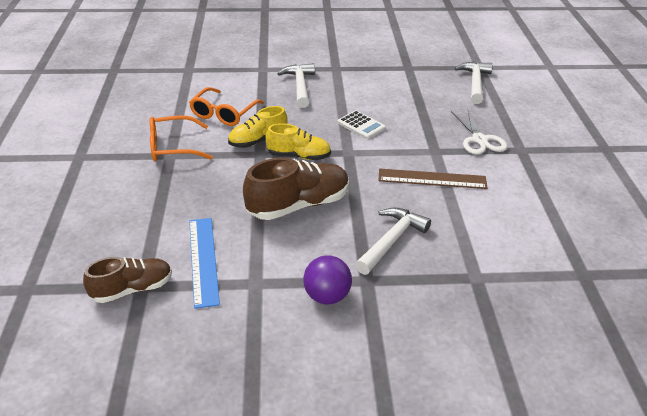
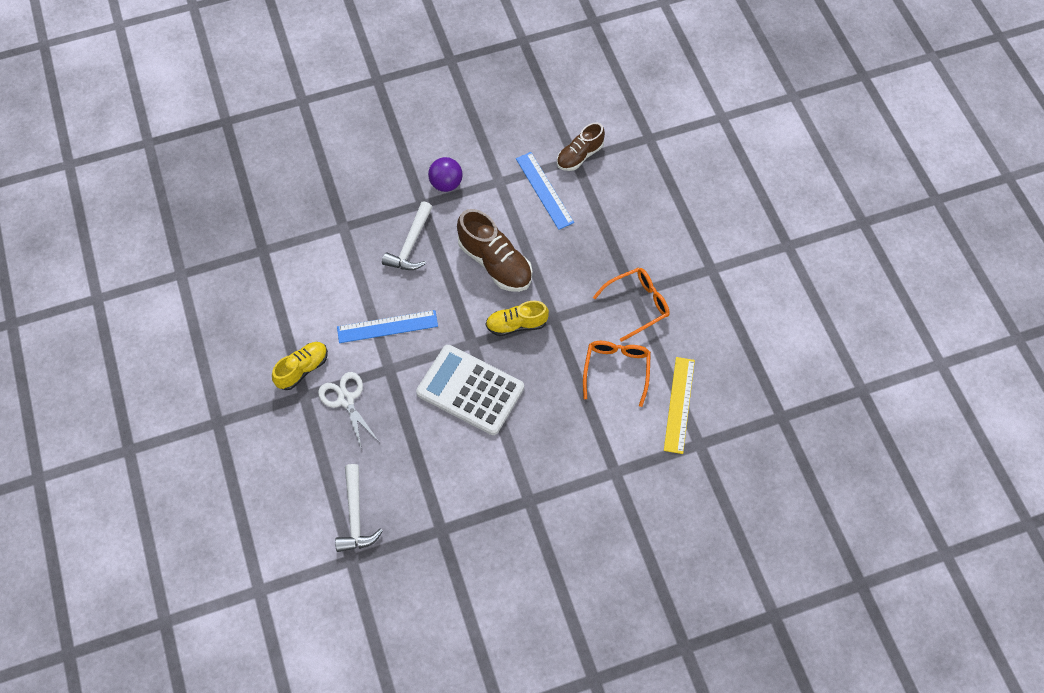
camera: 165 degrees right, 25 degrees up
(187, 88) = (679, 404): none -> yellow ruler
(258, 141) = (563, 336): yellow shoe -> yellow shoe (302, 369)
(298, 205) = (495, 263): brown shoe -> brown shoe turned 90 degrees counterclockwise
(300, 86) = (558, 447): white hammer -> none
(361, 125) = (470, 390): white calculator -> white calculator, size x2.07
(432, 179) = (387, 326): brown ruler -> blue ruler

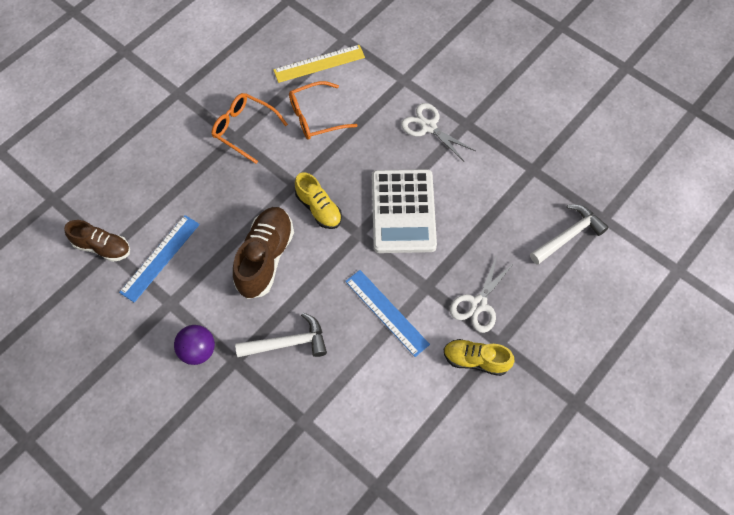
camera: 120 degrees left, 0 degrees up
(545, 463) = (428, 127): none -> white scissors

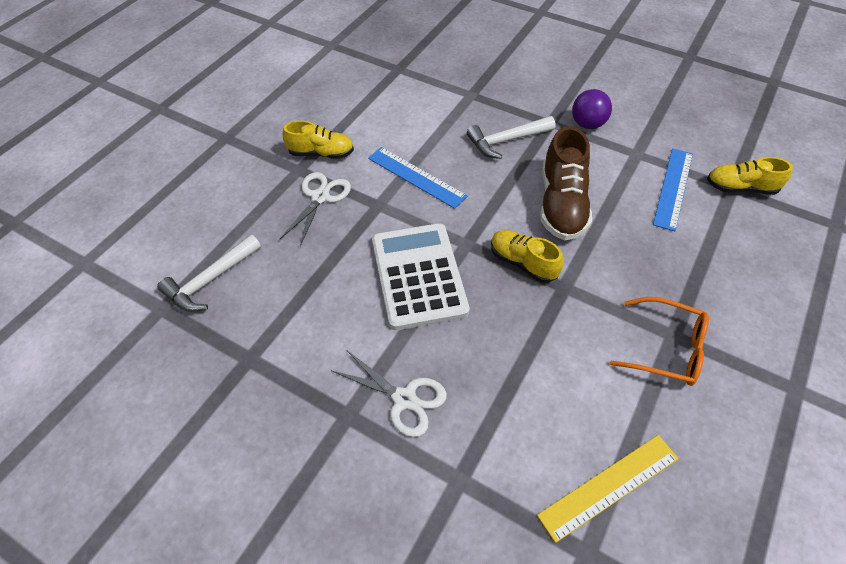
camera: 170 degrees right, 10 degrees down
(102, 247) = (740, 188): brown shoe -> yellow shoe
(316, 117) = (575, 386): orange glasses -> none

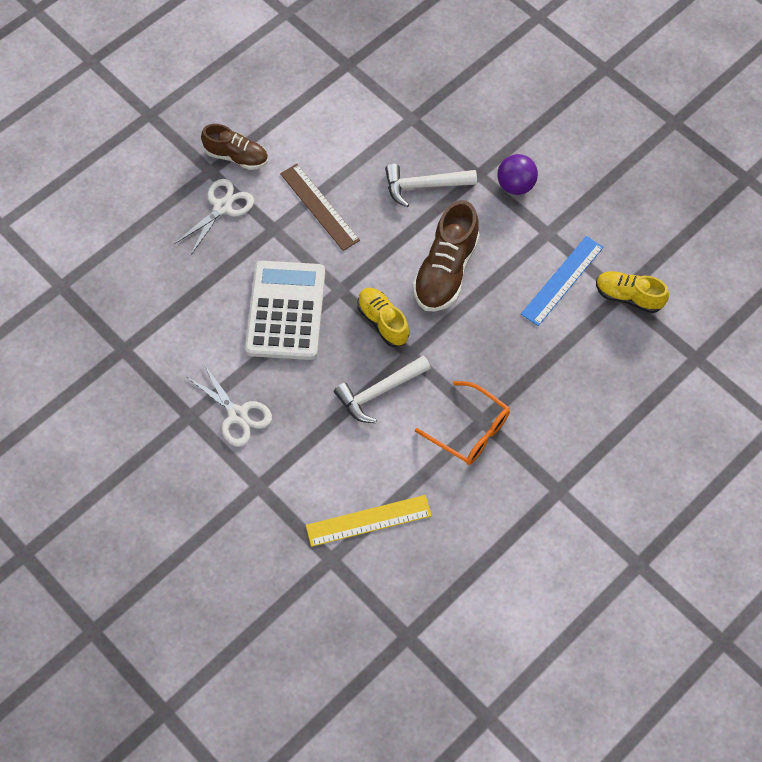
camera: 15 degrees right, 10 degrees up
(210, 280) = (105, 270): white hammer -> white hammer (379, 392)
(321, 153) = (236, 156): yellow shoe -> brown shoe
(416, 177) = (319, 207): blue ruler -> brown ruler

